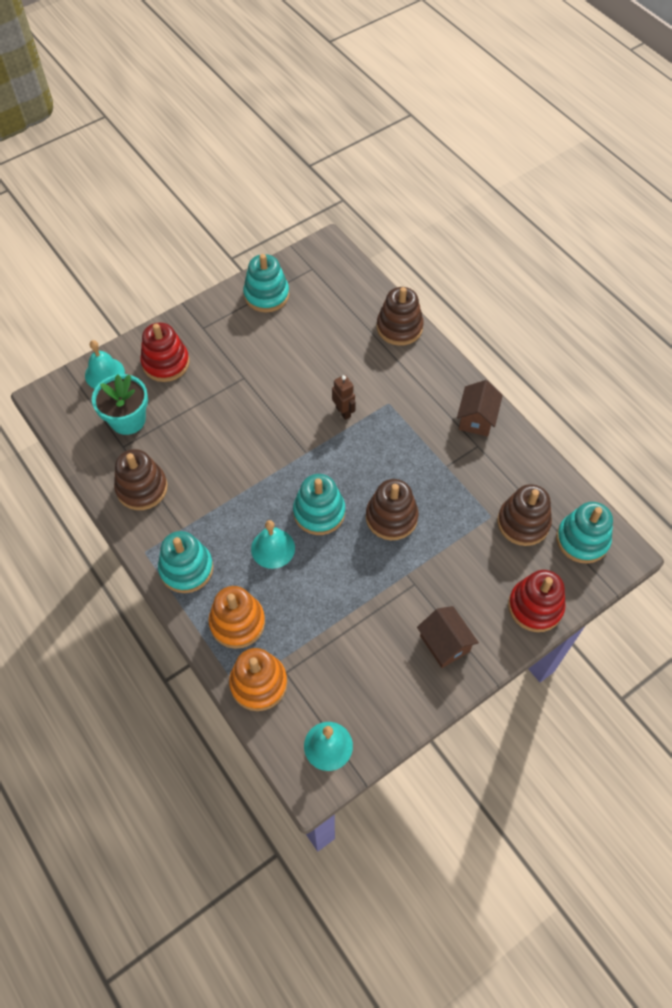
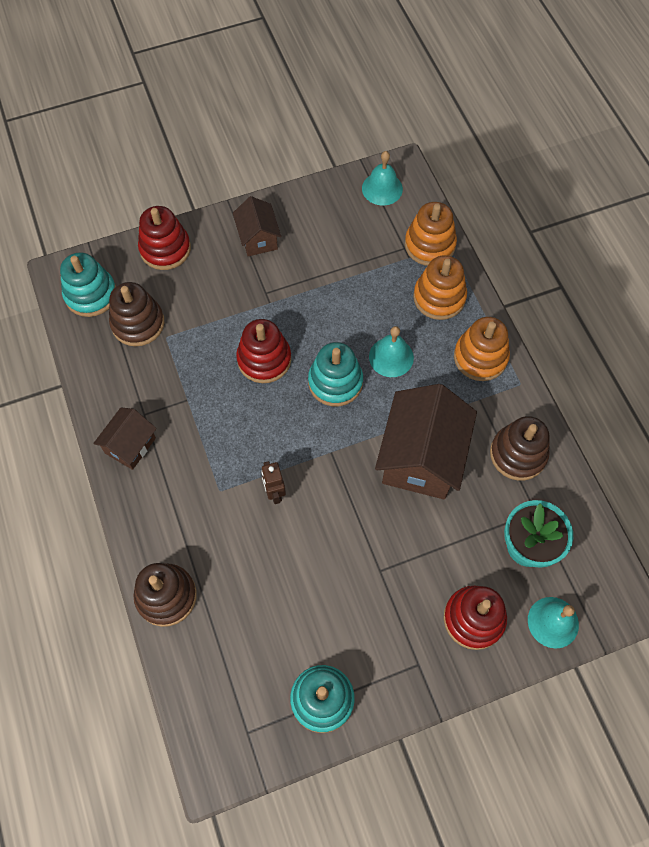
camera: 165 degrees left, 5 degrees up
(186, 569) = (480, 357): turquoise stacking toy -> orange stacking toy
(227, 466) = (421, 458): none -> brown house
(391, 517) = (264, 359): brown stacking toy -> red stacking toy

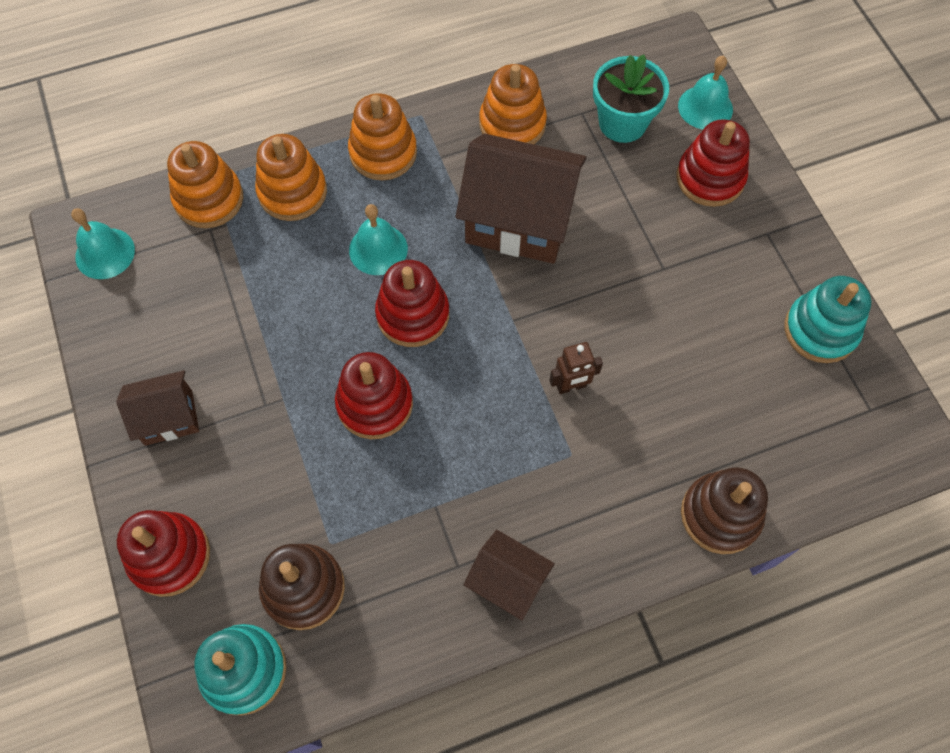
camera: 90 degrees left, 0 degrees up
(335, 382) = (413, 315): turquoise stacking toy -> red stacking toy
(518, 454) = (512, 124): brown stacking toy -> orange stacking toy

